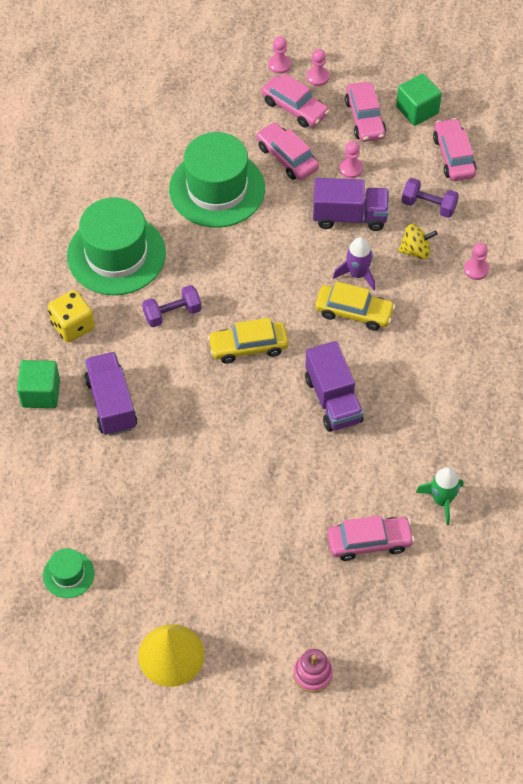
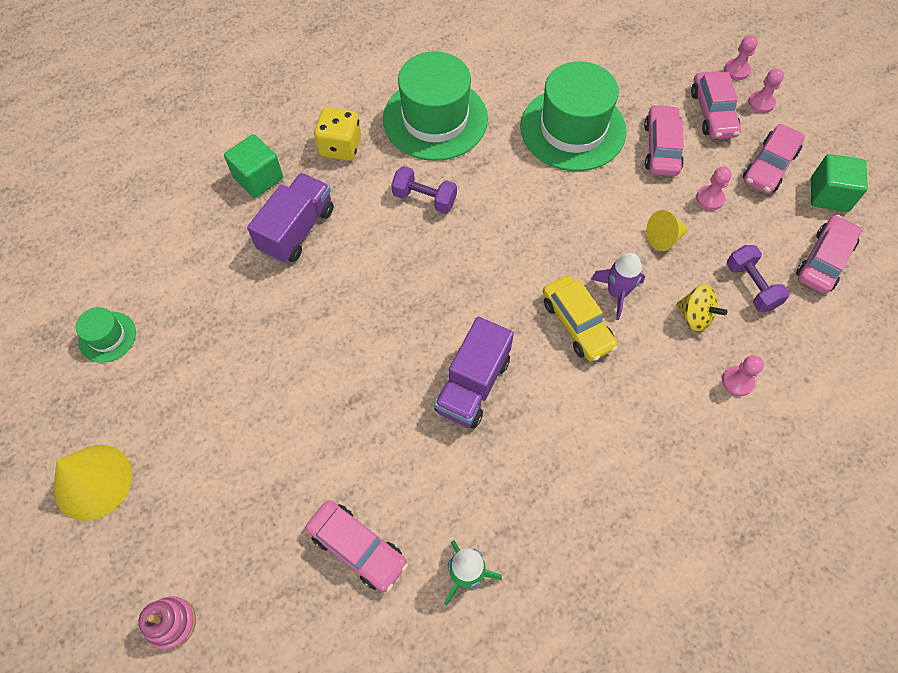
camera: 45 degrees right, 5 degrees up
(248, 347) = (453, 276): yellow car -> none
(349, 216) = (664, 238): purple truck -> yellow cone

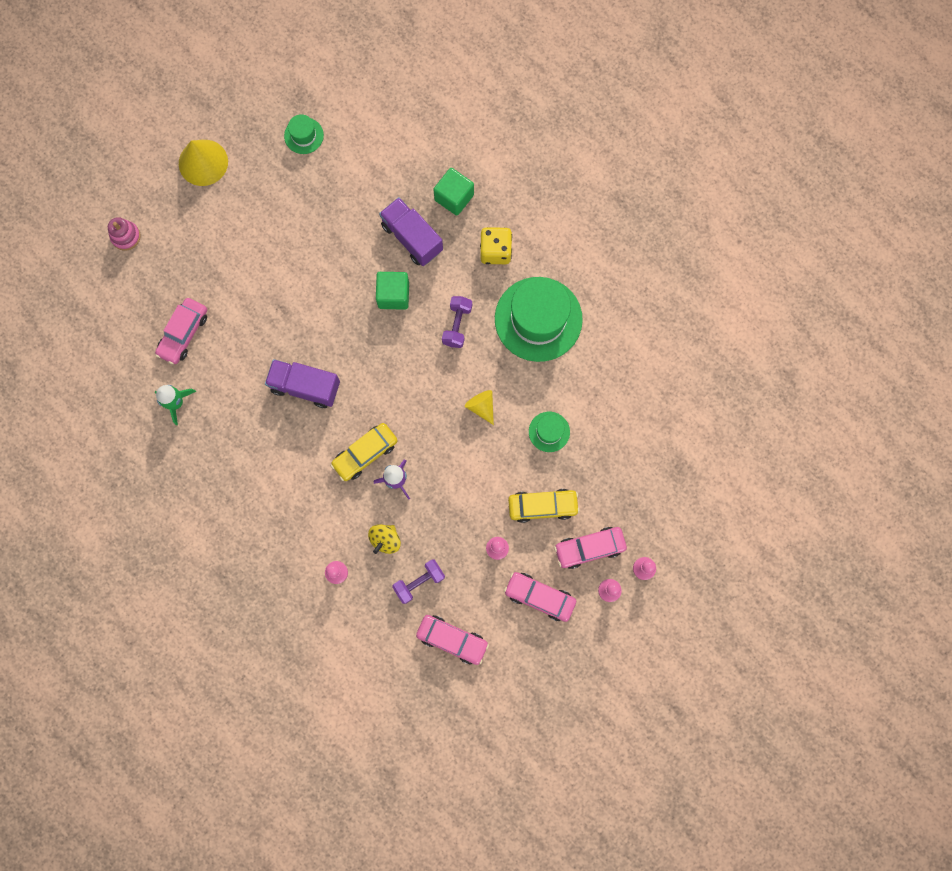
camera: 80 degrees right, 15 degrees up
(297, 230) = (412, 238): purple truck -> purple truck turned 150 degrees counterclockwise
(573, 129) = (549, 432): green hat -> green hat, size x0.46
(661, 148) = (542, 506): pink car -> yellow car
(664, 238) = (452, 513): yellow cone -> yellow cone (481, 406)
(829, 195) = (519, 646): green cube -> green cube (393, 295)

